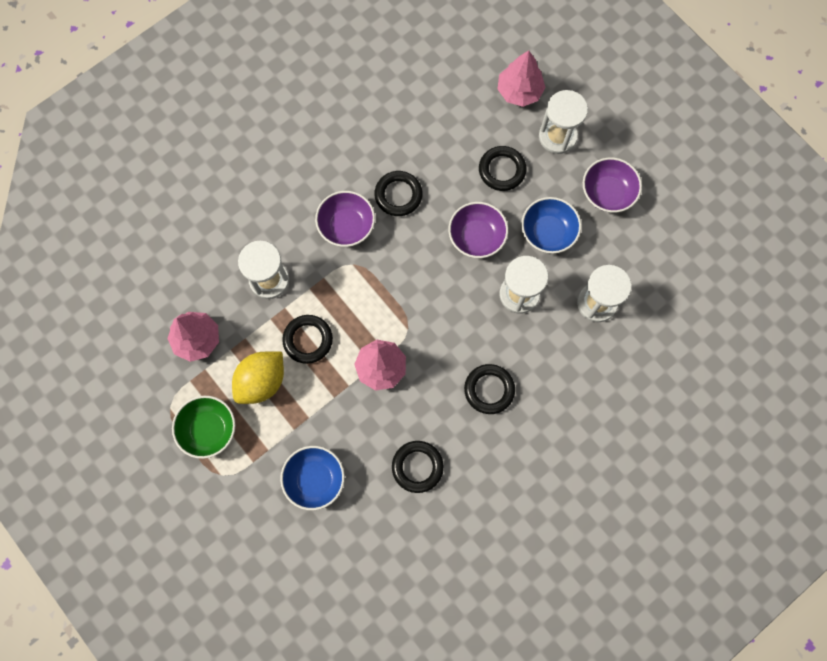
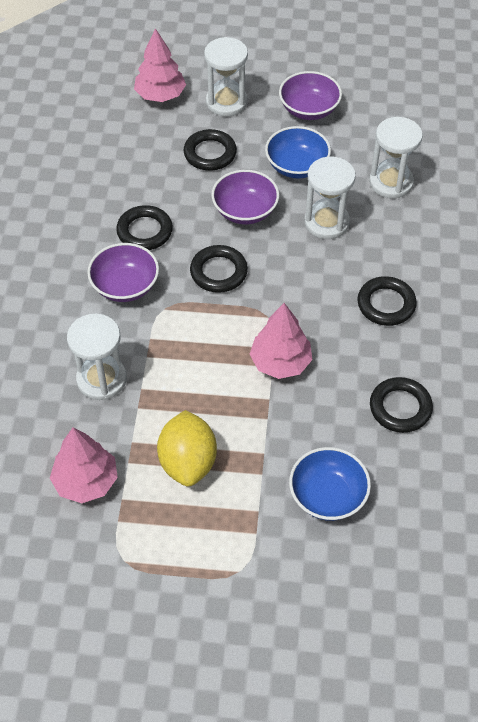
camera: 45 degrees left, 20 degrees down
(208, 430) = (183, 545): green bowl -> none
(308, 340) = (192, 395): black ring -> black ring (218, 272)

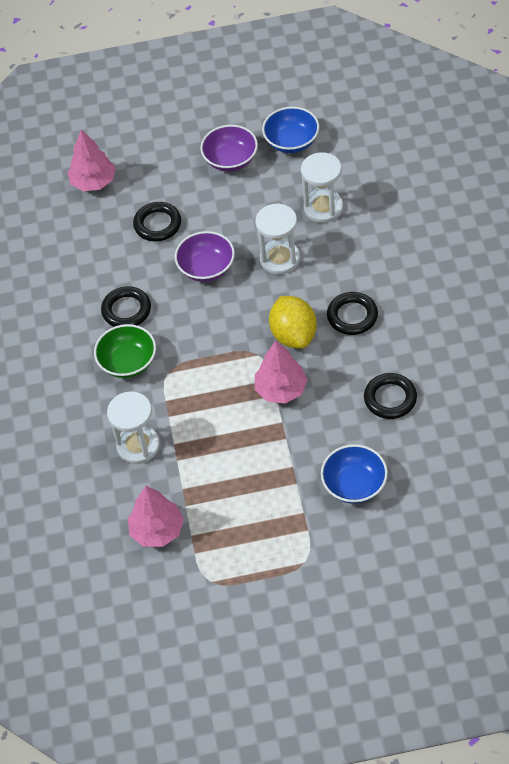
camera: 10 degrees left, 0 degrees up
(125, 286) = (128, 362): purple bowl -> green bowl
(188, 462) = (234, 491): yellow lemon -> yellow lemon (294, 335)
(218, 272) = (203, 328): black ring -> none
(226, 102) = (155, 172): white hourglass -> none
(297, 166) = (237, 215): blue bowl -> blue bowl (291, 141)

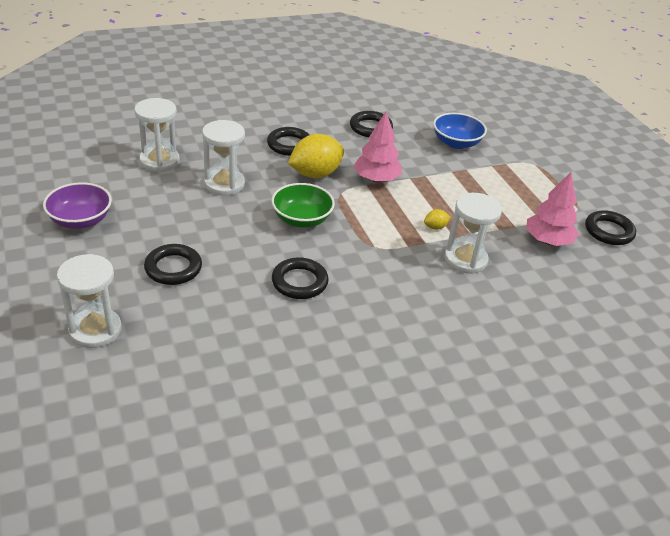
camera: 110 degrees left, 15 degrees down
(93, 182) = (95, 330): pink tree -> white hourglass
(128, 362) = (368, 275): green bowl -> green bowl (301, 219)
(165, 599) = (609, 231): none -> black ring
(191, 429) = (435, 227): none -> yellow lemon
(206, 268) = (237, 229): purple bowl -> none
(291, 141) = (63, 181): blue bowl -> none

